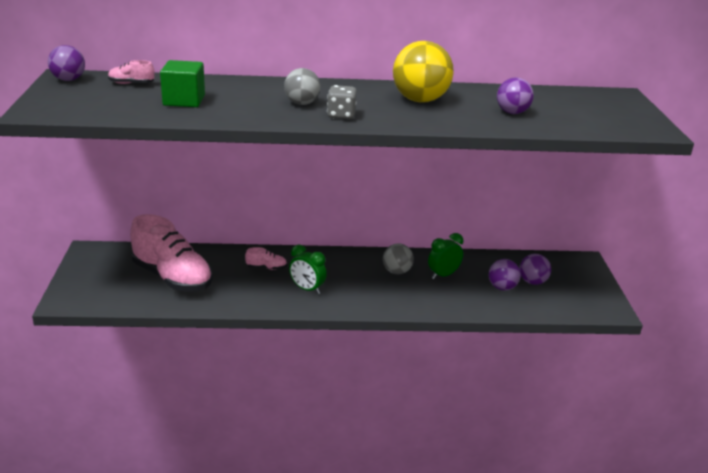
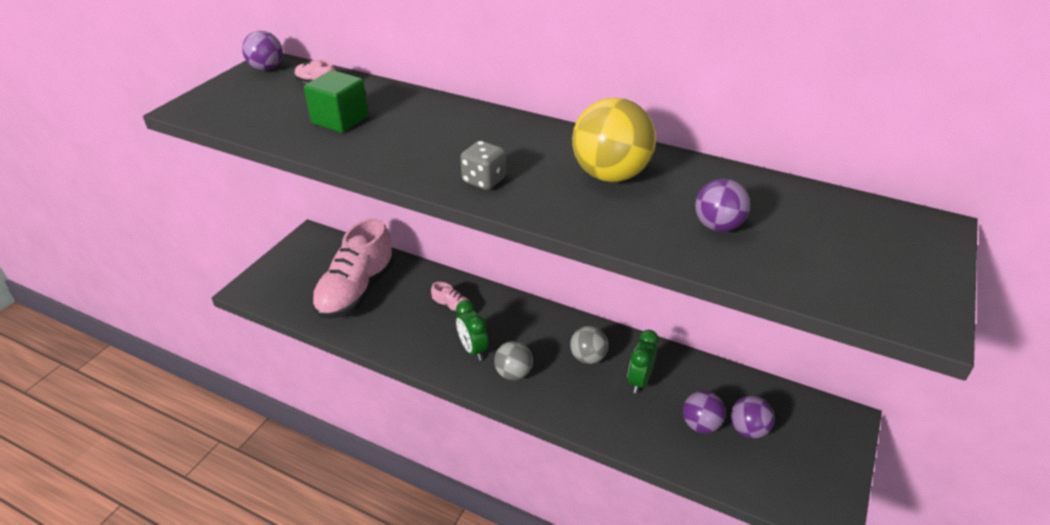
camera: 30 degrees right, 10 degrees up
(172, 278) = (356, 291): pink shoe -> pink shoe turned 45 degrees clockwise
(302, 103) = (459, 150): grey ball -> grey ball (513, 373)
(443, 275) = (639, 381): green clock -> green clock turned 60 degrees counterclockwise

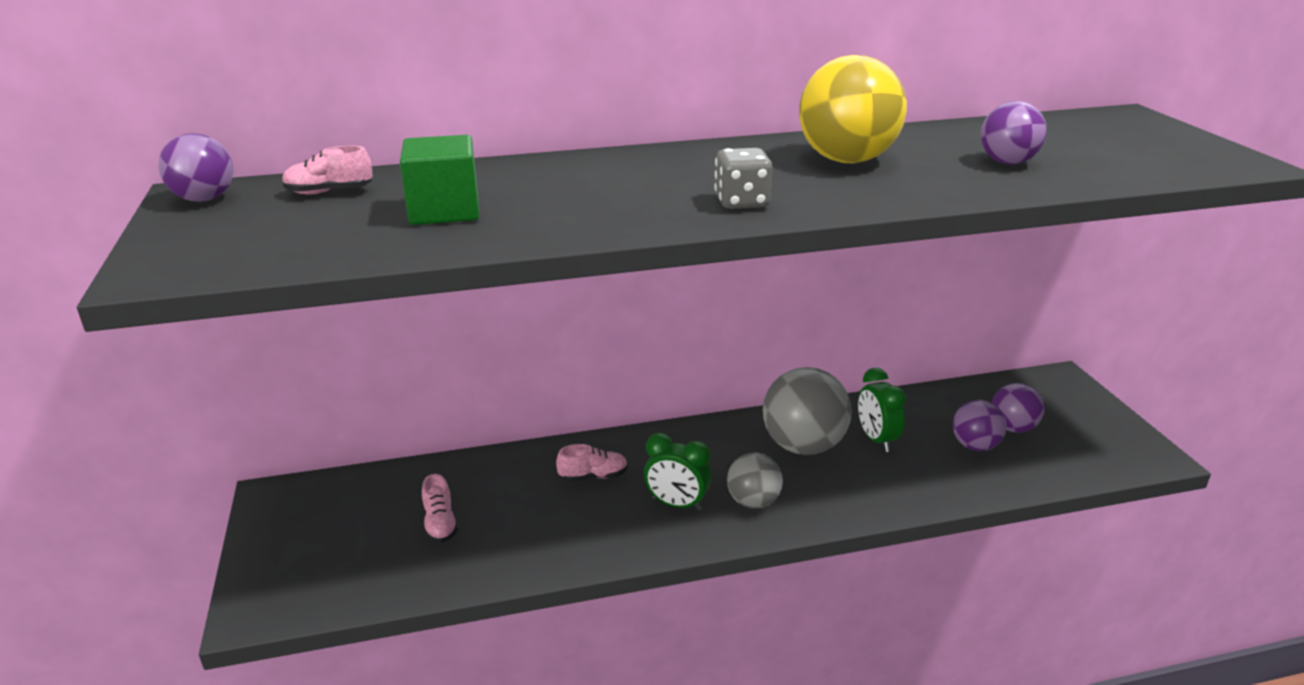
camera: 40 degrees left, 10 degrees down
(356, 291) = (440, 524): pink shoe -> pink shoe, size x0.41
(588, 357) = (803, 446): grey ball -> grey ball, size x1.70

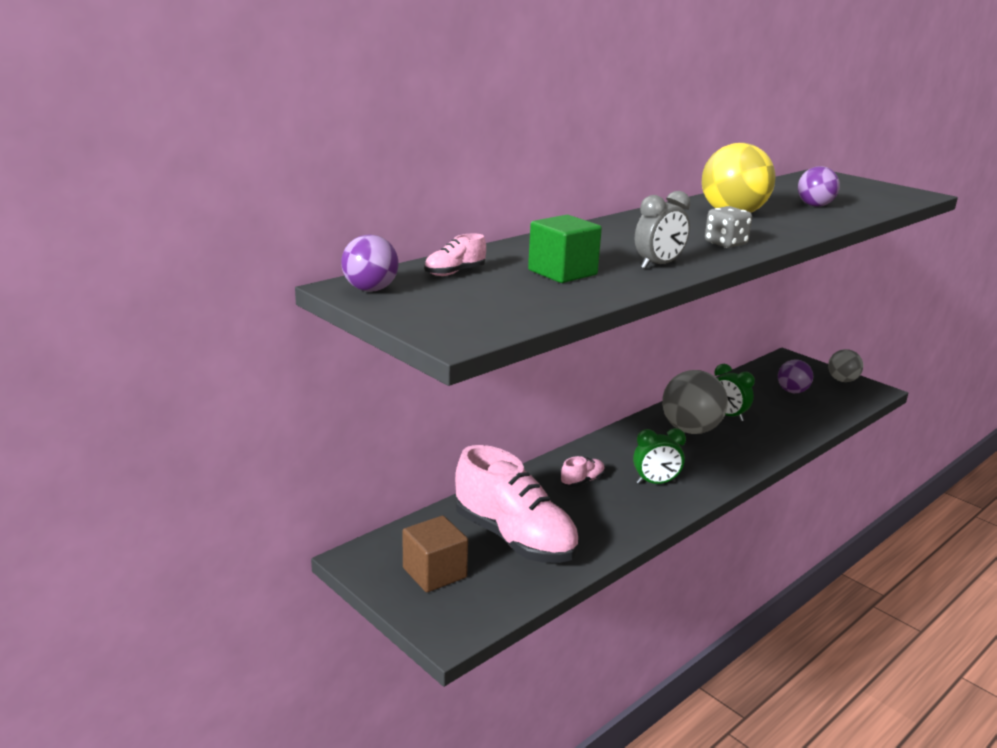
camera: 30 degrees left, 5 degrees down
(319, 537) = (434, 573): none -> brown cube
(440, 524) = (514, 539): pink shoe -> pink shoe, size x2.47
(582, 220) = (658, 265): none -> grey clock
(753, 502) = (698, 469): grey ball -> grey ball (842, 380)
(975, 446) = (783, 406): purple ball -> none

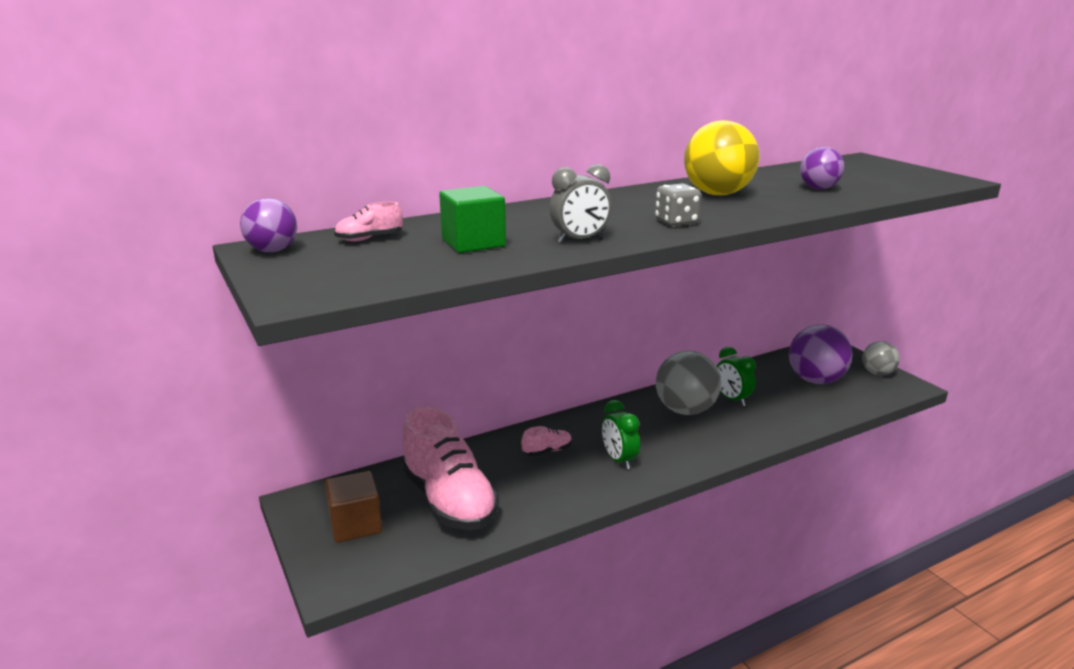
camera: 15 degrees right, 0 degrees up
(655, 483) = (619, 460): green clock -> green clock turned 60 degrees clockwise
(792, 391) = (815, 380): purple ball -> purple ball, size x1.70

